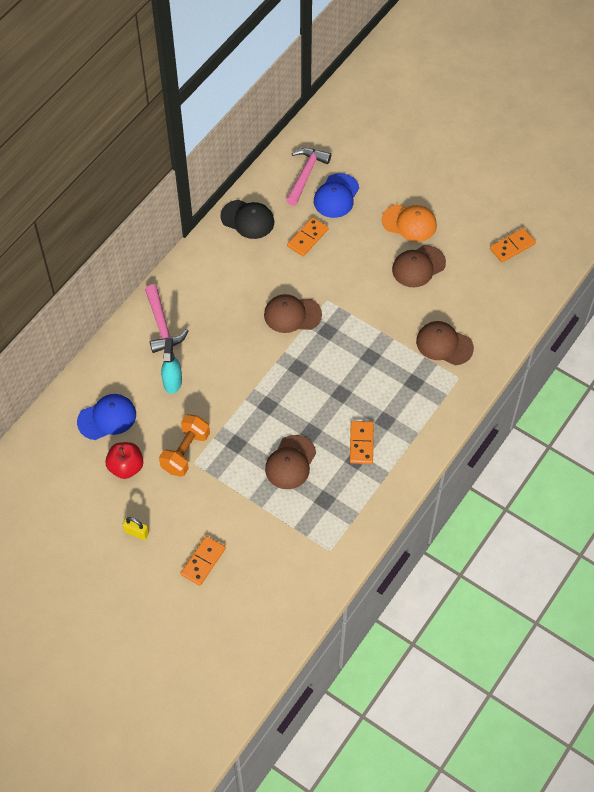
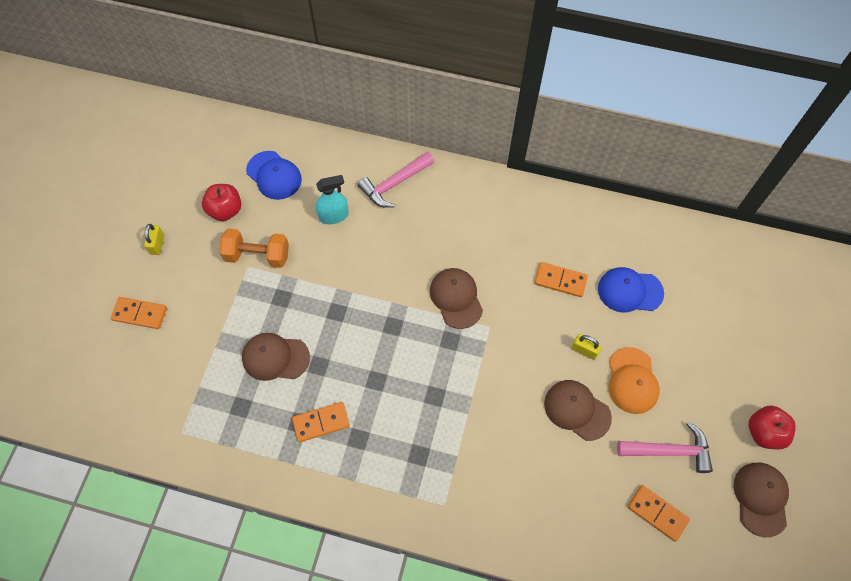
camera: 70 degrees right, 5 degrees up
(247, 219) = (556, 215): black cap -> none
(306, 174) = (642, 251): pink hammer -> pink hammer (669, 451)
(373, 244) = (584, 350): none -> yellow padlock
(444, 344) = (482, 473): brown cap -> brown cap (761, 498)
(478, 160) = (764, 432): none -> red apple

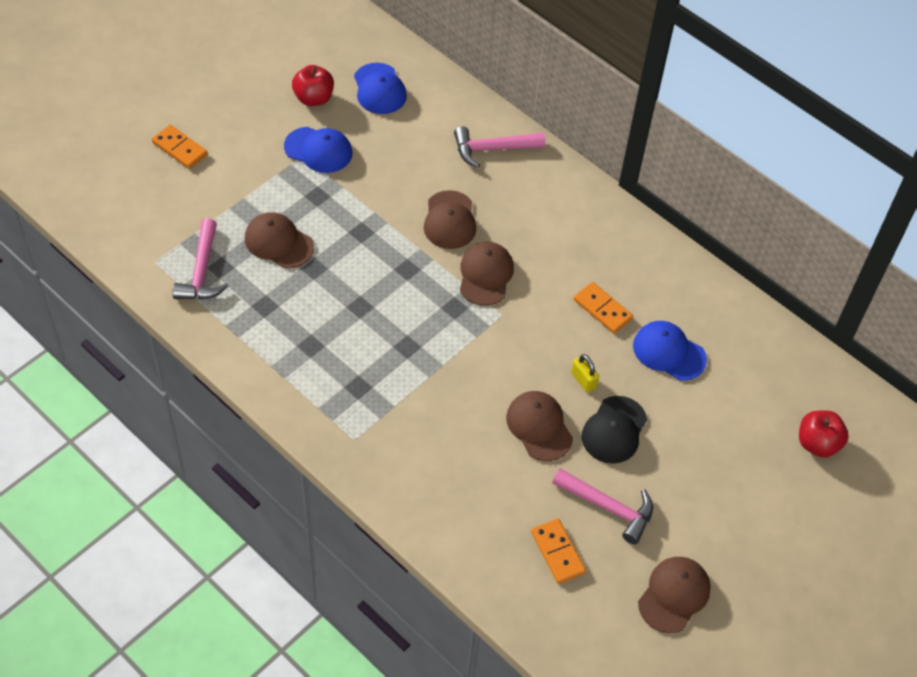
camera: 25 degrees right, 10 degrees down
(157, 244) = (232, 98): yellow padlock -> none
(227, 419) = (202, 271): none -> pink hammer
(257, 255) = (318, 150): orange dumbbell -> blue cap
(321, 422) = (285, 316): orange domino -> none
(333, 216) = (414, 149): turquoise spray bottle -> none
(399, 264) = (450, 220): none -> brown cap
(632, 381) = (614, 430): orange cap -> black cap
(764, 432) = (720, 542): red apple -> red apple (817, 444)

